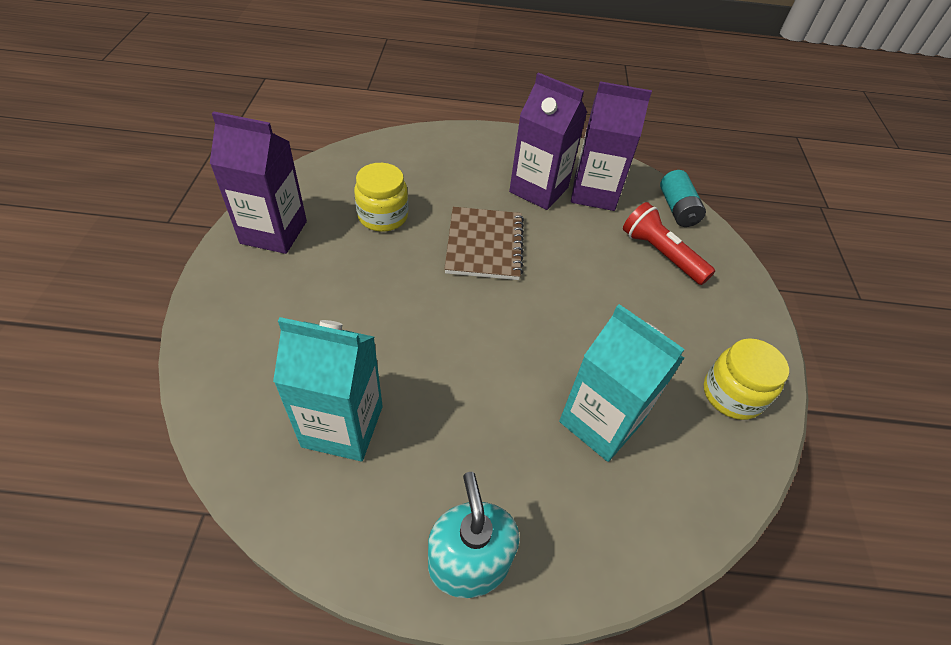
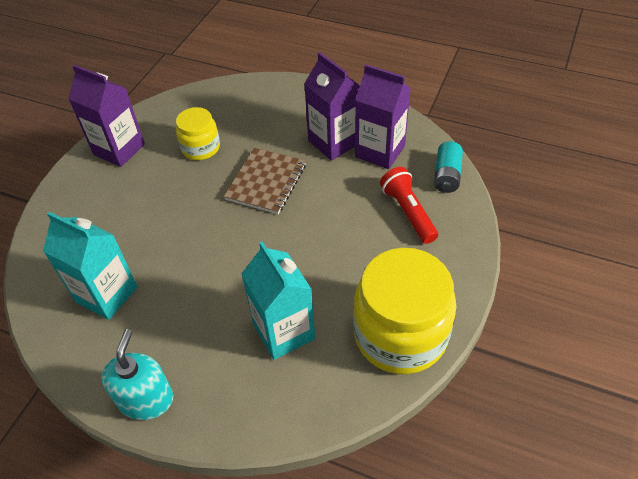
camera: 25 degrees right, 0 degrees up
(732, 394) = (400, 334): yellow jar -> yellow jar, size x1.87

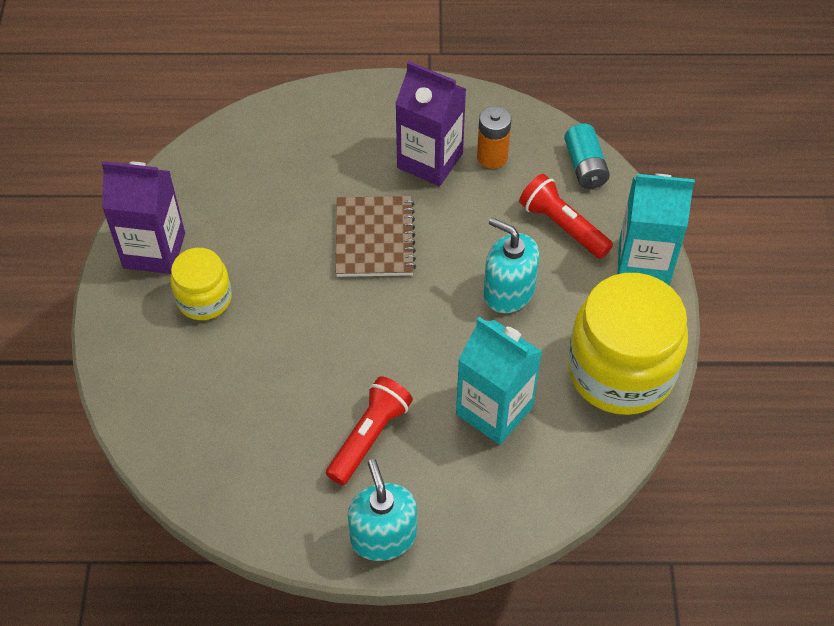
camera: 25 degrees left, 5 degrees up
(107, 294) = (261, 439): turquoise carton -> turquoise carton (644, 262)
(181, 319) = (369, 437): none -> red flashlight
(201, 148) = (263, 217): yellow jar -> yellow jar (204, 299)
(342, 247) = (508, 291): none -> turquoise soap dispenser
(380, 151) = (492, 157): purple carton -> orange battery

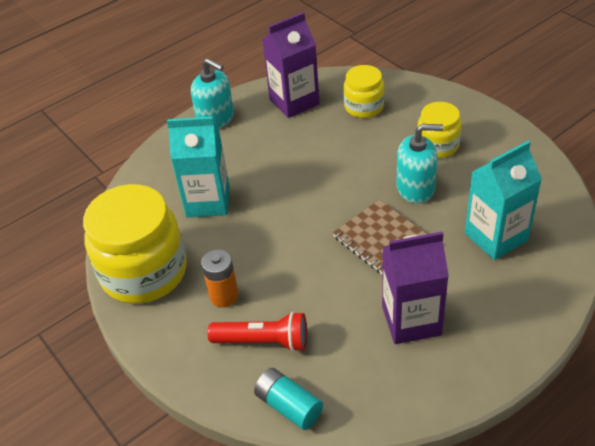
camera: 145 degrees right, 10 degrees down
(154, 251) = (501, 147): purple carton -> purple carton (294, 102)
(208, 411) = (364, 107): none -> yellow jar
(369, 437) = (267, 148): red flashlight -> none
(492, 157) = (369, 358): orange battery -> orange battery (224, 296)
(508, 291) = (261, 270): turquoise soap dispenser -> turquoise soap dispenser (415, 188)
(644, 262) = (179, 356): turquoise carton -> turquoise carton (496, 237)

